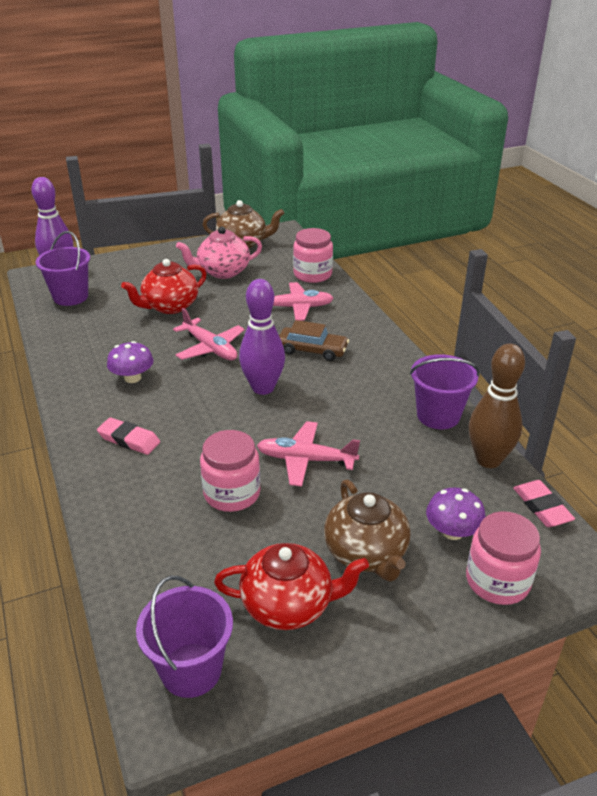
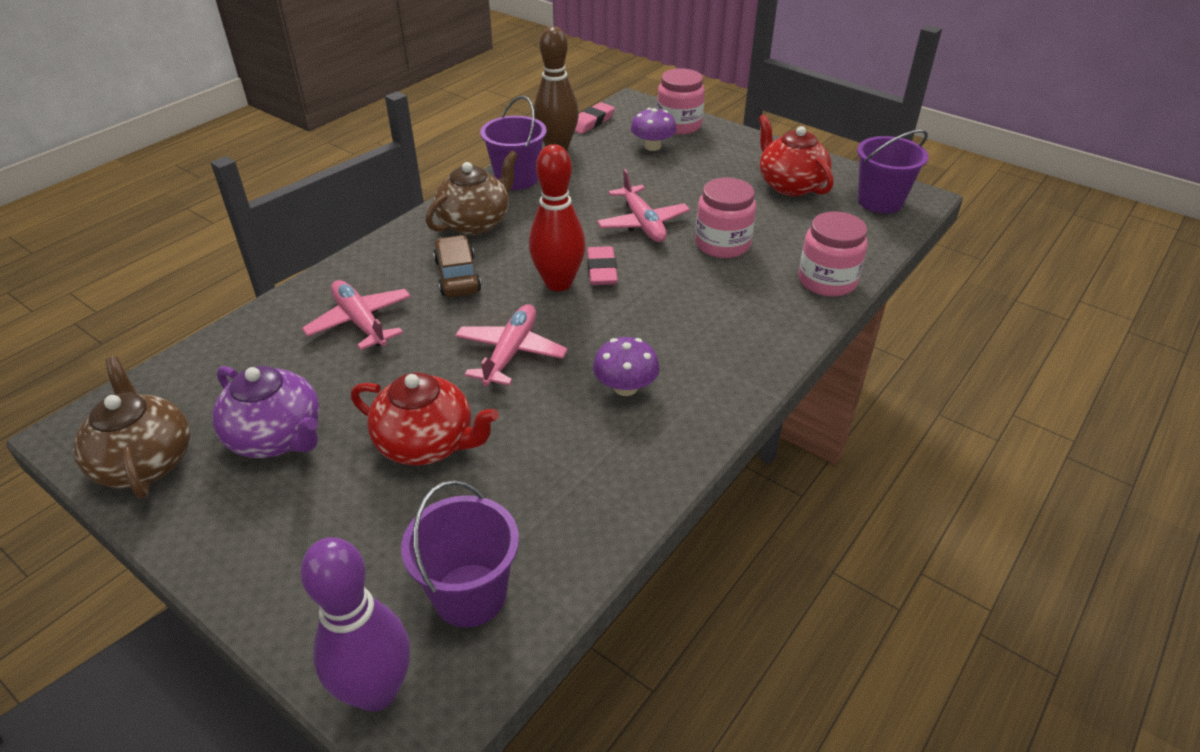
camera: 120 degrees left, 5 degrees up
(129, 440) = (725, 333): pink eraser -> pink eraser (601, 270)
(223, 272) = (277, 437): pink teapot -> purple teapot
(263, 388) = (558, 283): purple bowling pin -> red bowling pin
(312, 274) = (248, 340): pink jar -> pink jar (827, 281)
(366, 553) = (711, 171): brown teapot -> brown teapot (475, 223)

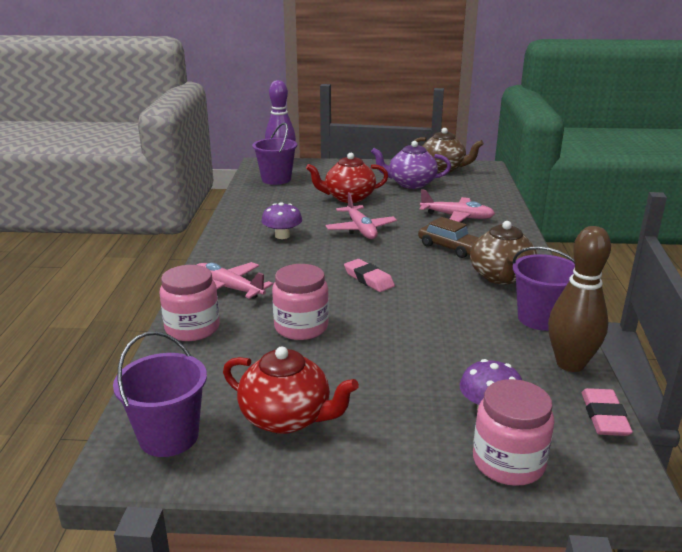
camera: 145 degrees right, 15 degrees down
(558, 283) = (385, 264): red bowling pin -> none
(642, 223) = (384, 320): pink plane -> pink plane (228, 288)

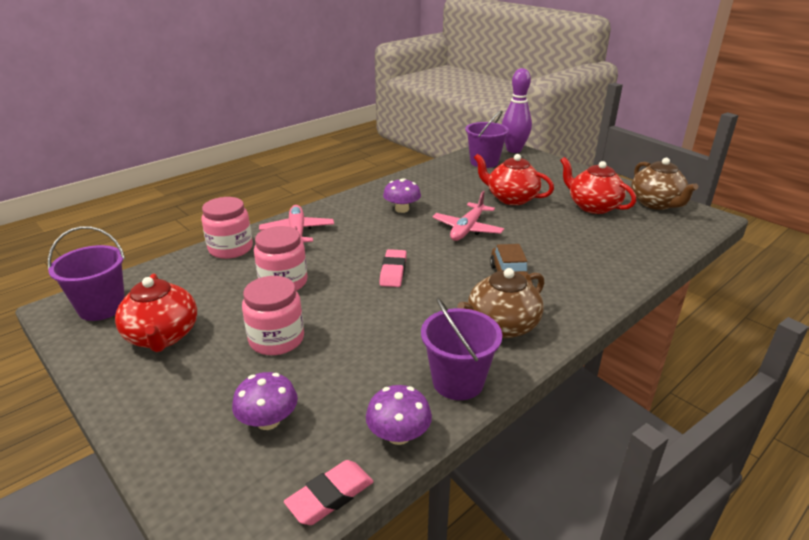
camera: 45 degrees right, 5 degrees up
(411, 184) = (593, 206): purple teapot -> red teapot
(457, 217) = (574, 254): pink plane -> none
(508, 462) = (201, 466): pink jar -> pink jar (276, 339)
(570, 364) = (398, 435): brown bowling pin -> purple mushroom

